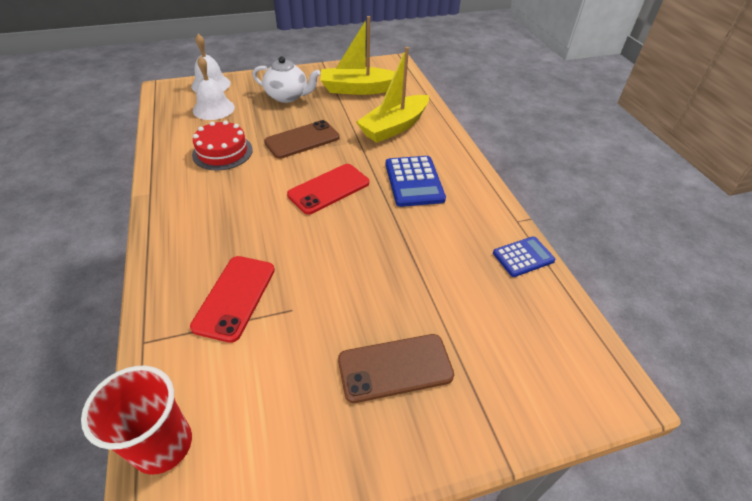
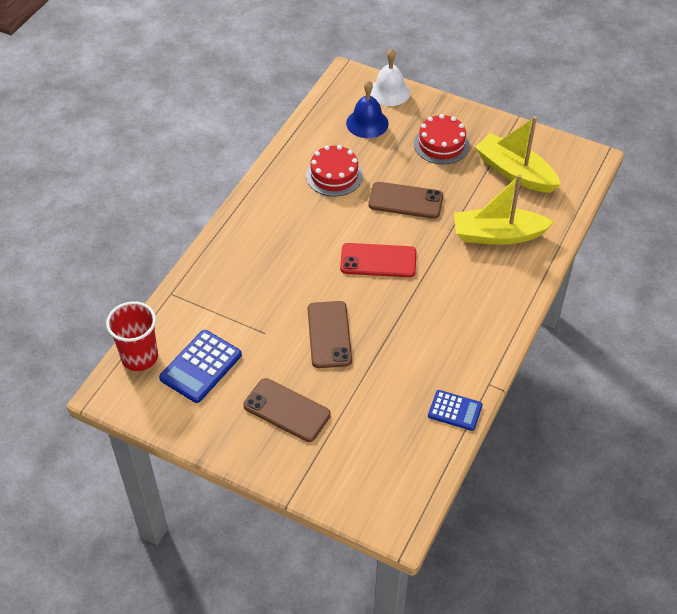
camera: 45 degrees right, 5 degrees up
(213, 109) = (367, 123): white bell -> blue bell
(235, 297) = (240, 301): red phone -> none
(287, 96) = (441, 144): white teapot -> red cake
(354, 269) = (329, 334): none -> brown phone
(414, 181) = (450, 297): blue calculator -> blue calculator (201, 366)

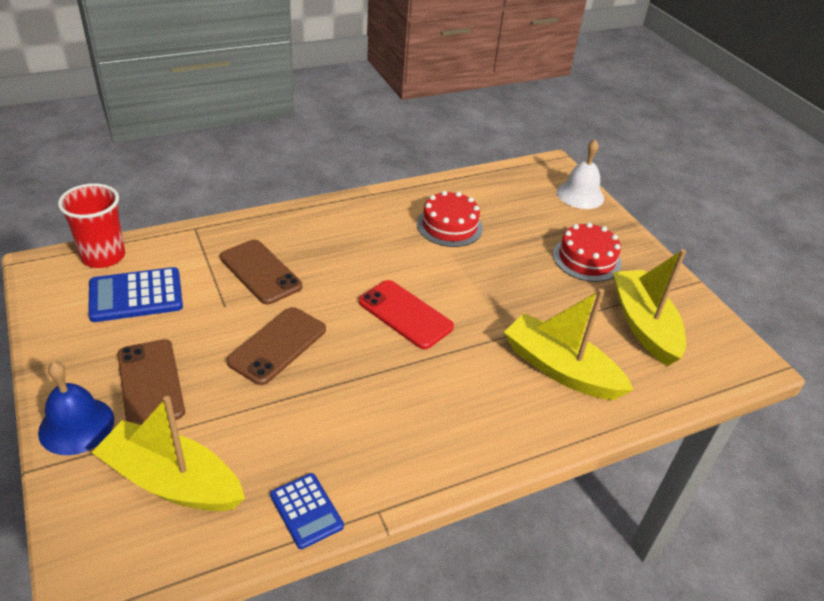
camera: 35 degrees right, 10 degrees down
(367, 123) = (530, 205): blue bell -> blue bell (76, 425)
(370, 449) = (172, 481): none -> yellow boat
(405, 201) = (494, 282): brown phone -> brown phone (260, 272)

